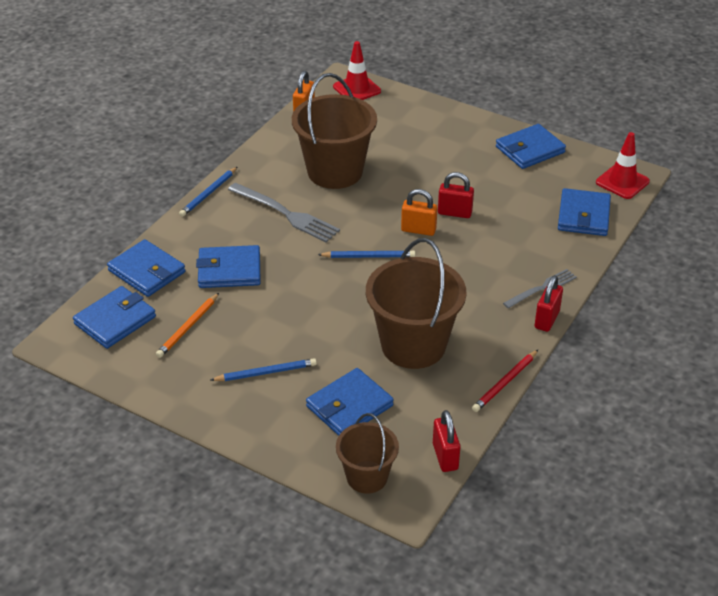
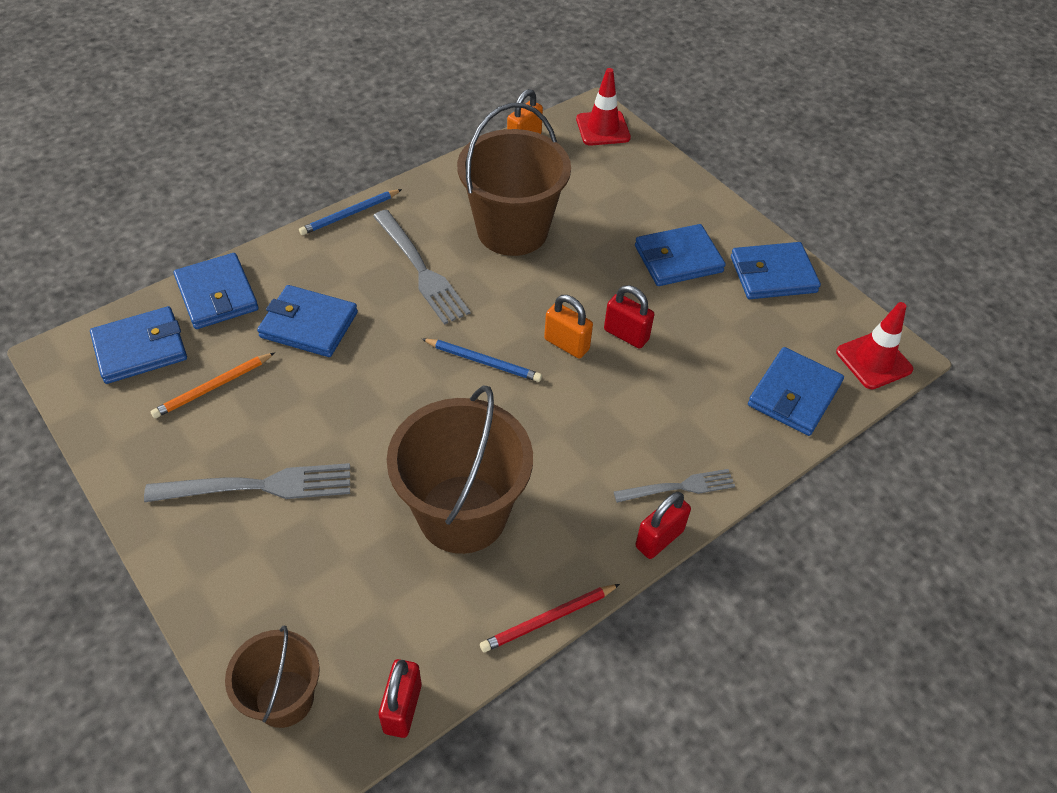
camera: 20 degrees right, 10 degrees up
(266, 372) = (260, 486): blue pencil -> grey fork
(349, 406) = (329, 576): blue wallet -> blue wallet (678, 259)

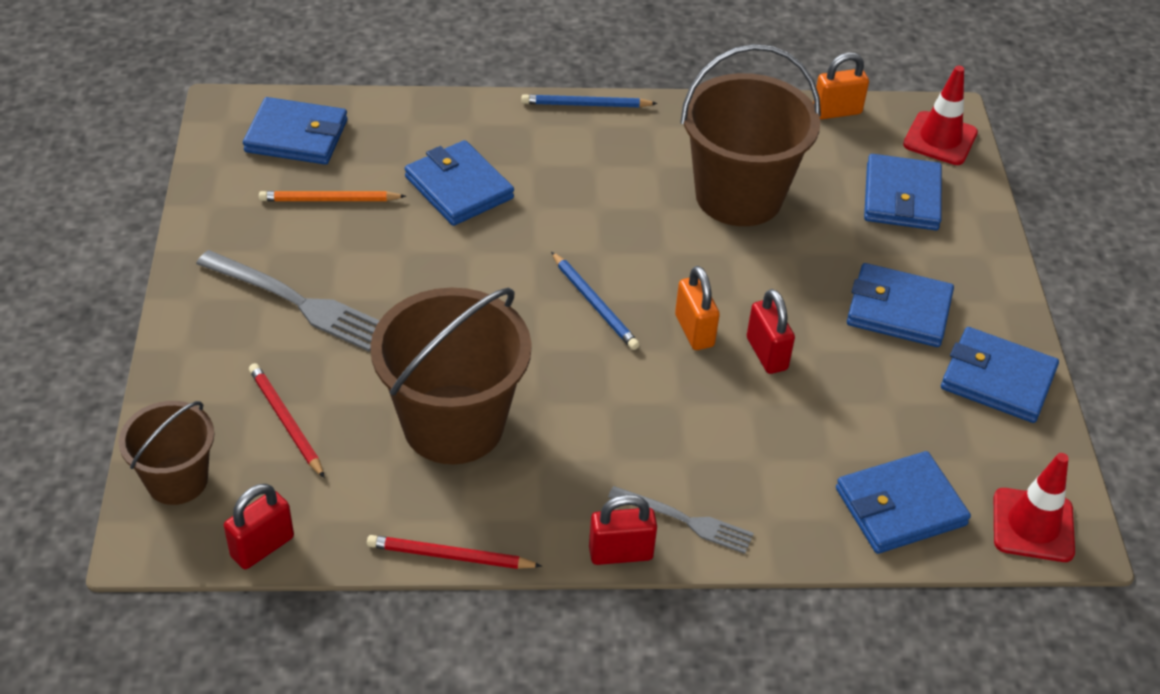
camera: 35 degrees right, 5 degrees down
(217, 295) = (399, 121): blue wallet -> blue wallet (901, 197)
(332, 591) = (285, 421): none -> red pencil
(422, 270) = (610, 190): grey fork -> none

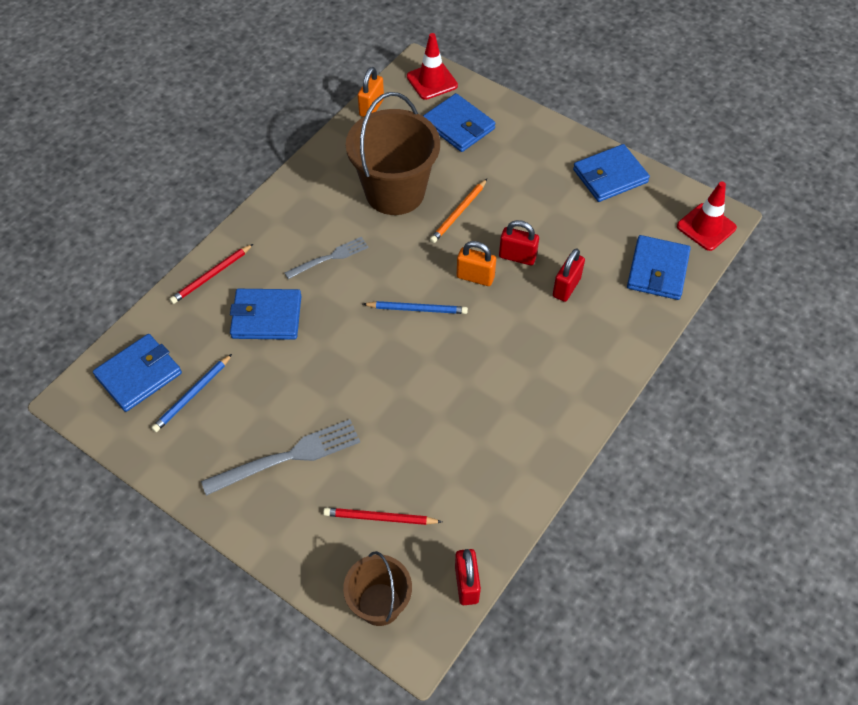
camera: 50 degrees left, 10 degrees up
(329, 200) = (214, 390): orange pencil -> orange pencil (459, 213)
(450, 556) = (543, 490): red pencil -> red pencil (211, 276)
(453, 424) = (451, 432): brown bucket -> none
(586, 105) = (256, 212): blue pencil -> blue pencil (192, 395)
(620, 553) = (599, 408): red padlock -> red padlock (566, 287)
(687, 521) = (600, 365): grey fork -> grey fork (330, 257)
(898, 310) = (533, 182): blue wallet -> none

